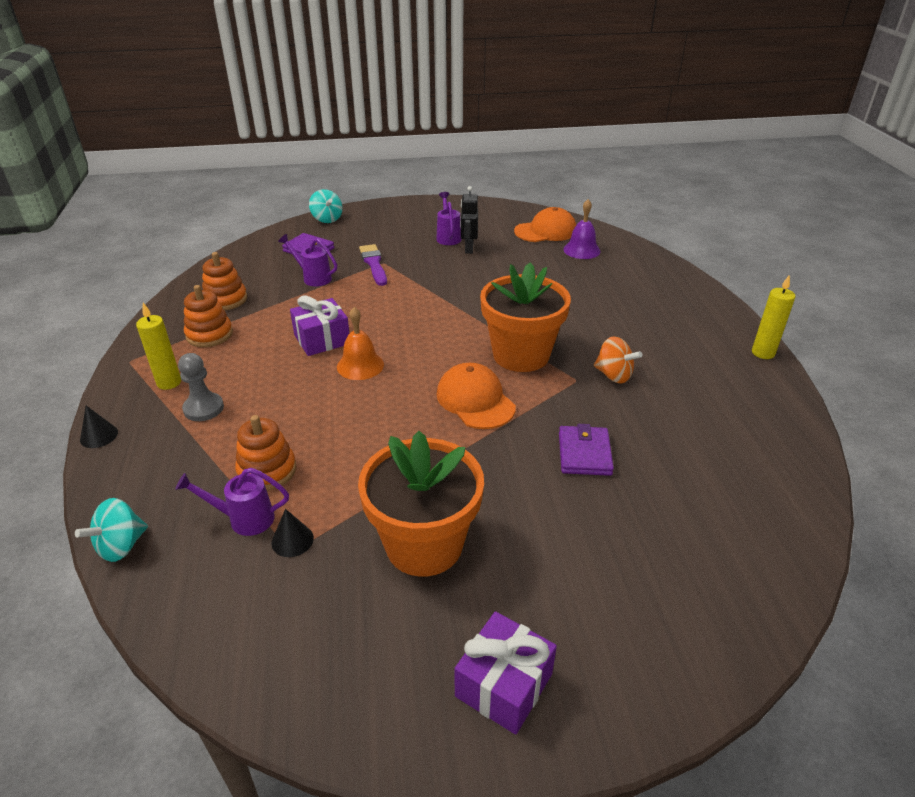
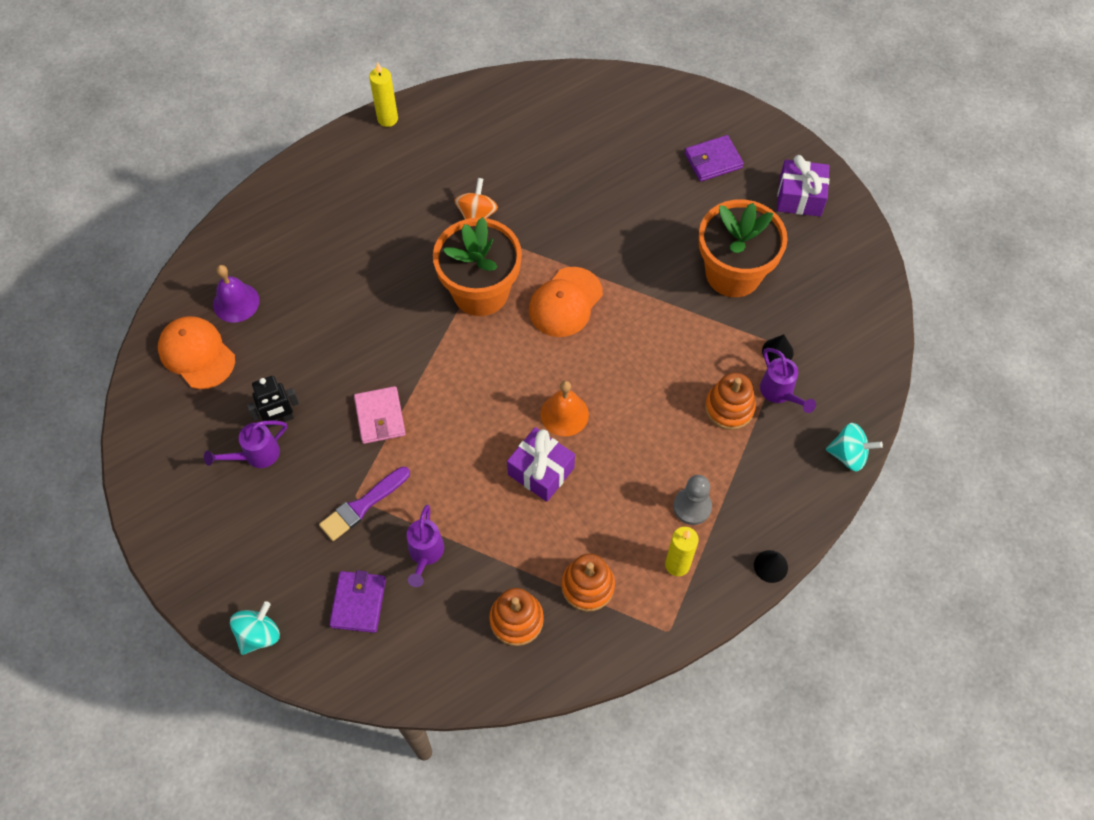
camera: 115 degrees left, 25 degrees up
(437, 283) = (380, 417): none -> pink wallet
(584, 454) = (590, 210): purple wallet -> purple wallet (713, 161)

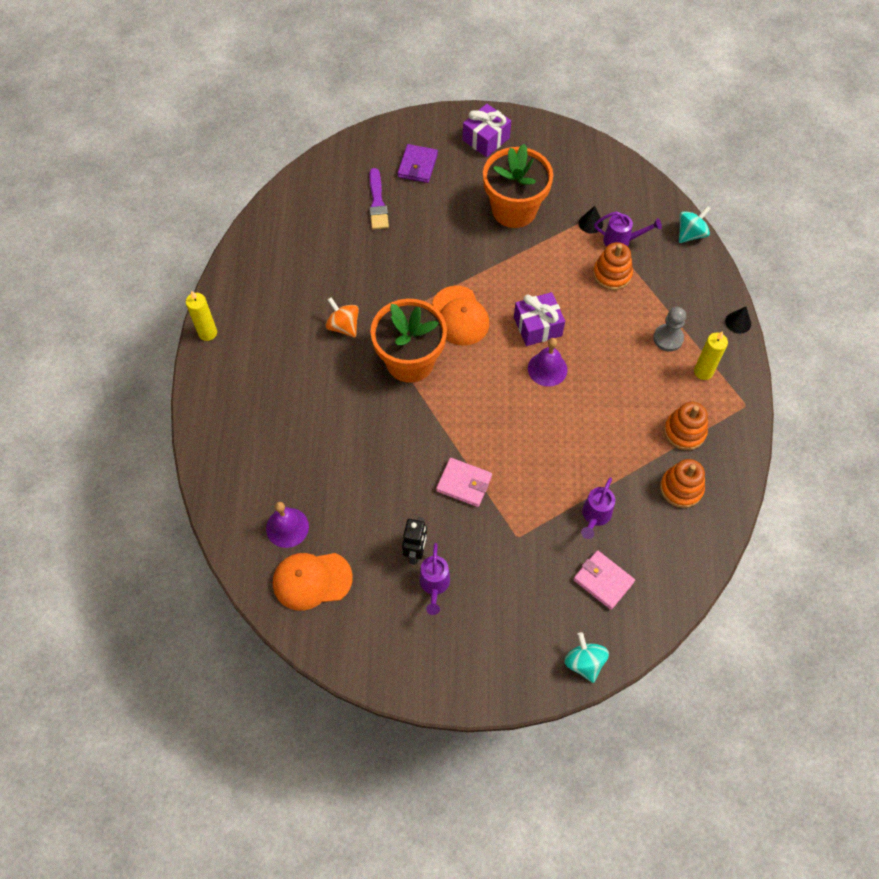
camera: 55 degrees left, 0 degrees up
(358, 603) = (603, 581): purple wallet -> pink wallet
(362, 505) = (528, 535): purple brush -> purple brush (377, 203)
(425, 554) = (594, 517): purple watering can -> purple watering can turned 75 degrees clockwise
(541, 471) = (580, 408): purple gift -> purple gift (537, 326)
(564, 414) = (547, 369): orange bell -> purple bell

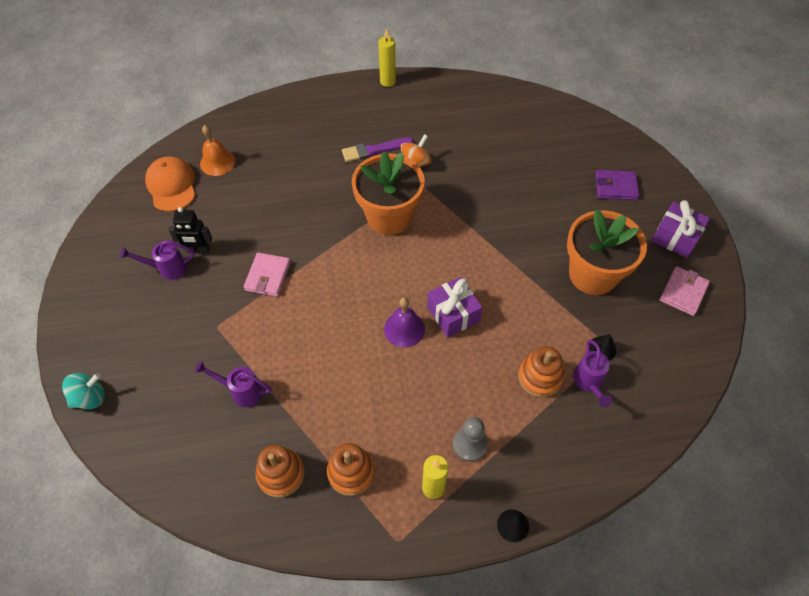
camera: 80 degrees right, 5 degrees down
(287, 527) = (217, 162): purple bell -> orange bell
(377, 203) = (558, 164): purple brush -> purple brush (374, 150)
(460, 316) = (448, 247): orange cap -> none
(603, 581) = (172, 406): pink wallet -> pink wallet (683, 292)
(690, 234) = (626, 459): turquoise spinning top -> none

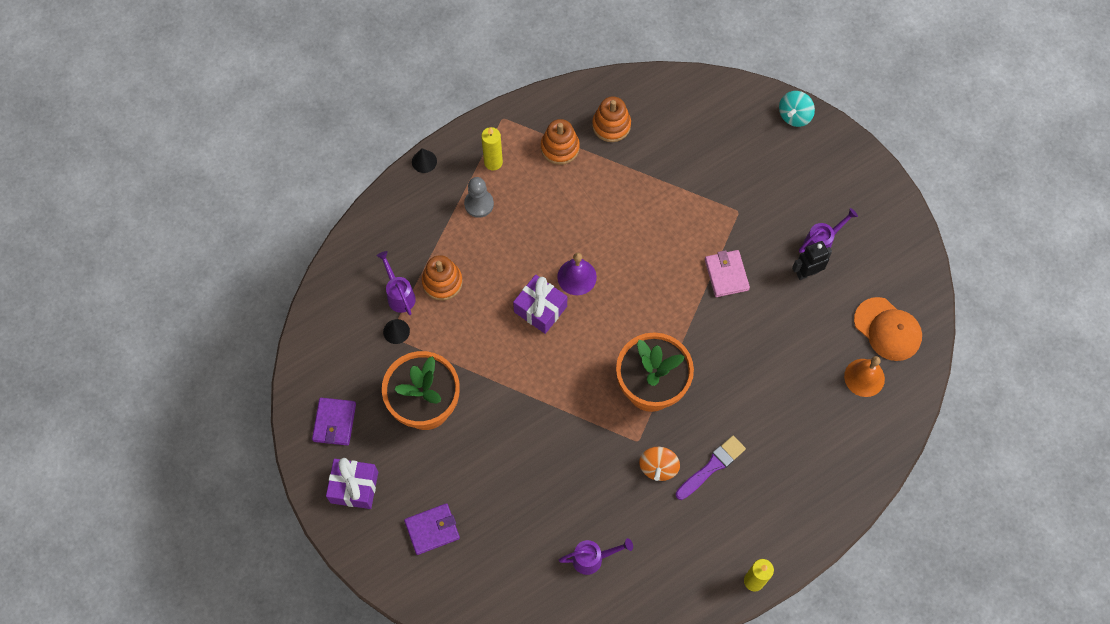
camera: 155 degrees right, 10 degrees up
(241, 391) = (680, 169): purple watering can -> purple watering can (593, 558)
(683, 292) = (334, 422): pink wallet -> purple wallet

